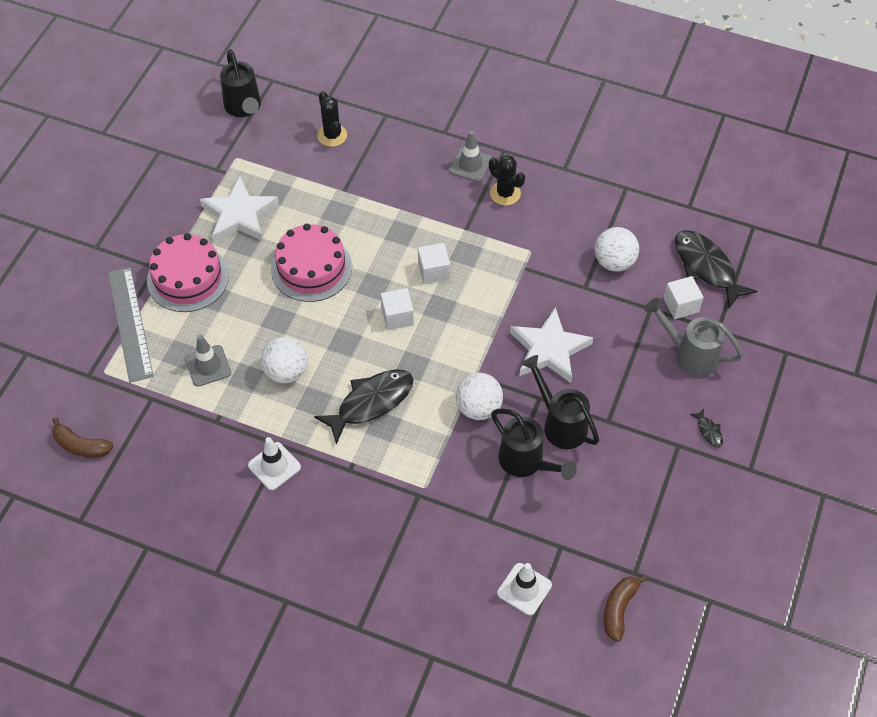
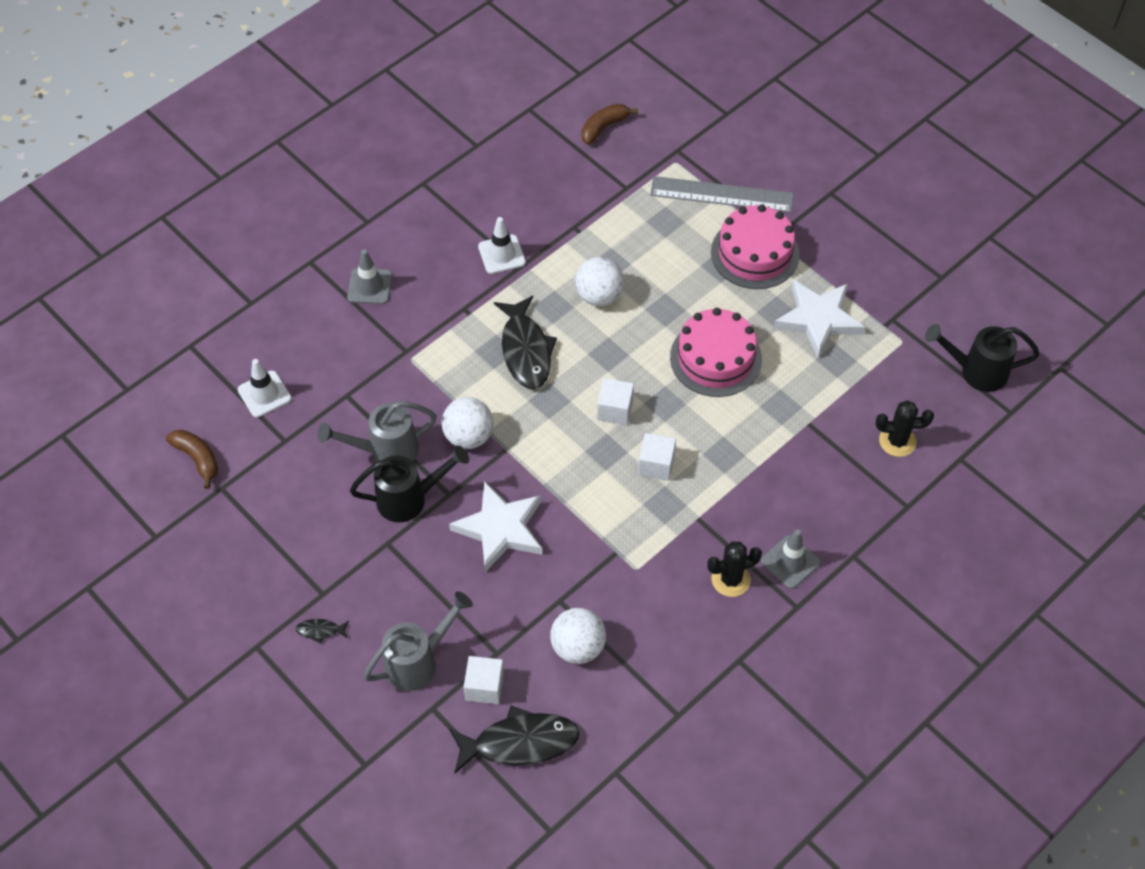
camera: 115 degrees right, 0 degrees up
(208, 366) = (639, 239): grey traffic cone -> grey traffic cone (369, 286)
(526, 463) = (385, 451): black watering can -> grey watering can

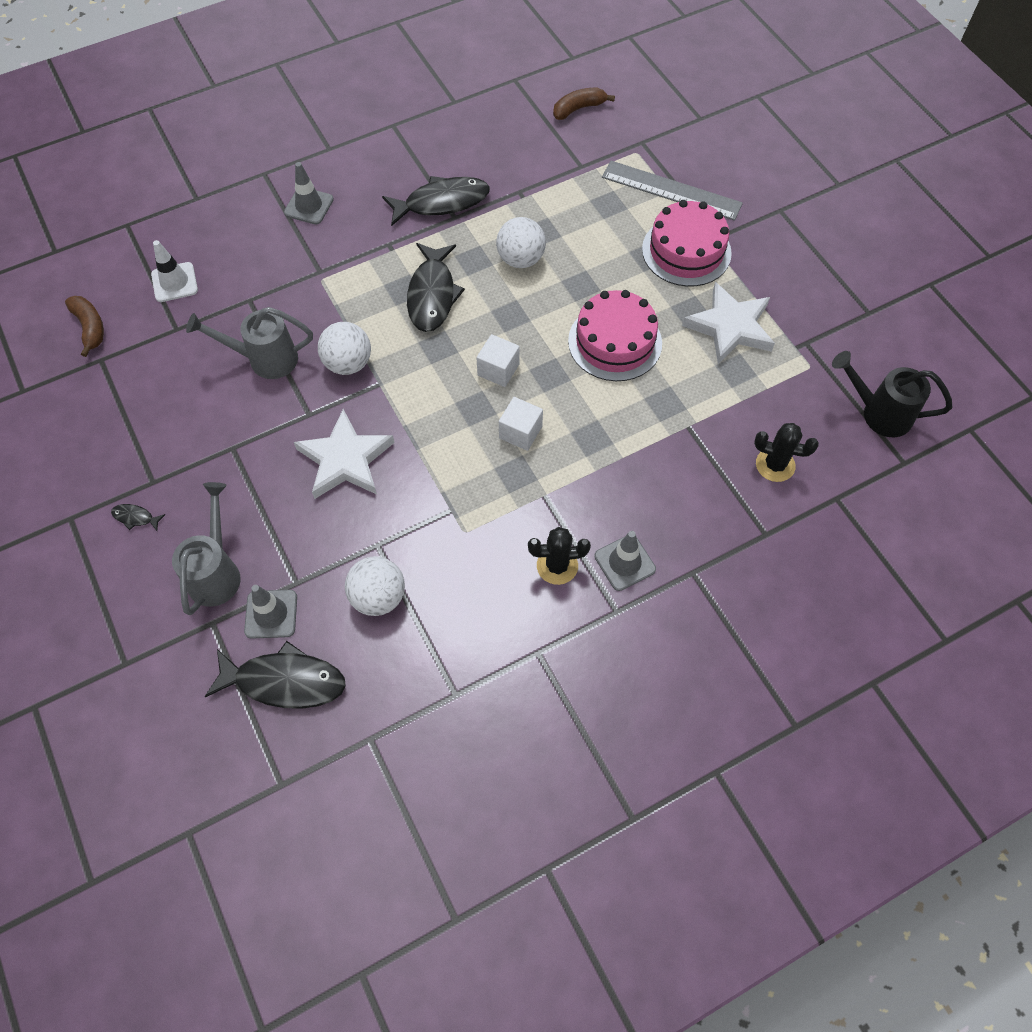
camera: 15 degrees right, 5 degrees up
(410, 499) = (270, 410): black watering can -> none
(418, 661) = (216, 572): grey watering can -> grey watering can turned 60 degrees counterclockwise
(484, 687) = (271, 614): white cube -> grey traffic cone
(501, 254) = (442, 202): white traffic cone -> black fish

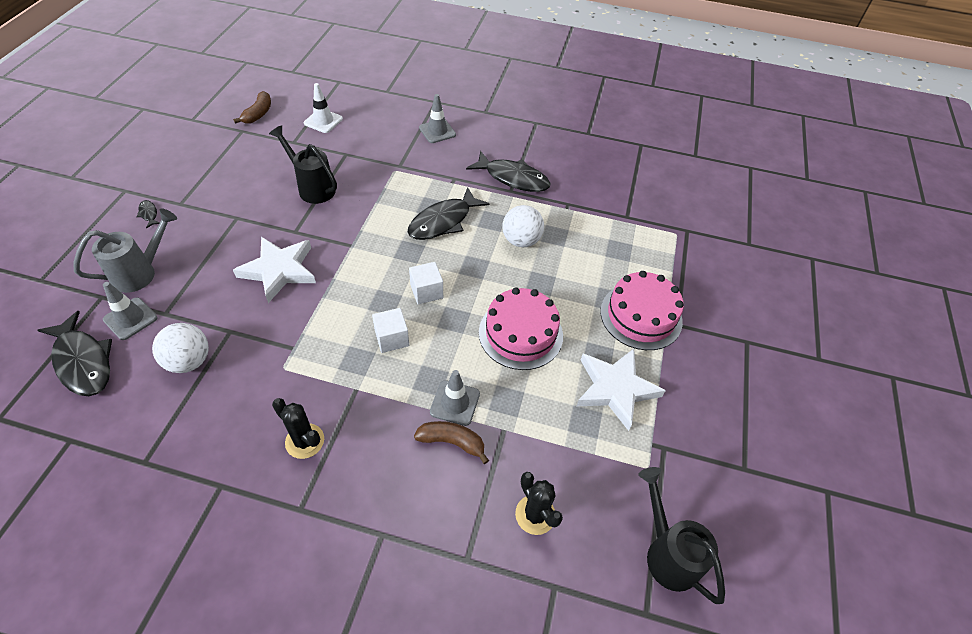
camera: 40 degrees right, 10 degrees down
(264, 359) = (312, 187): grey watering can -> black watering can
(348, 363) = (350, 222): white ball -> none
(579, 109) = (665, 185): brown banana -> brown banana (452, 442)
(624, 562) = (347, 481): grey traffic cone -> grey traffic cone (455, 403)
(671, 190) = (674, 272): grey ruler -> none

